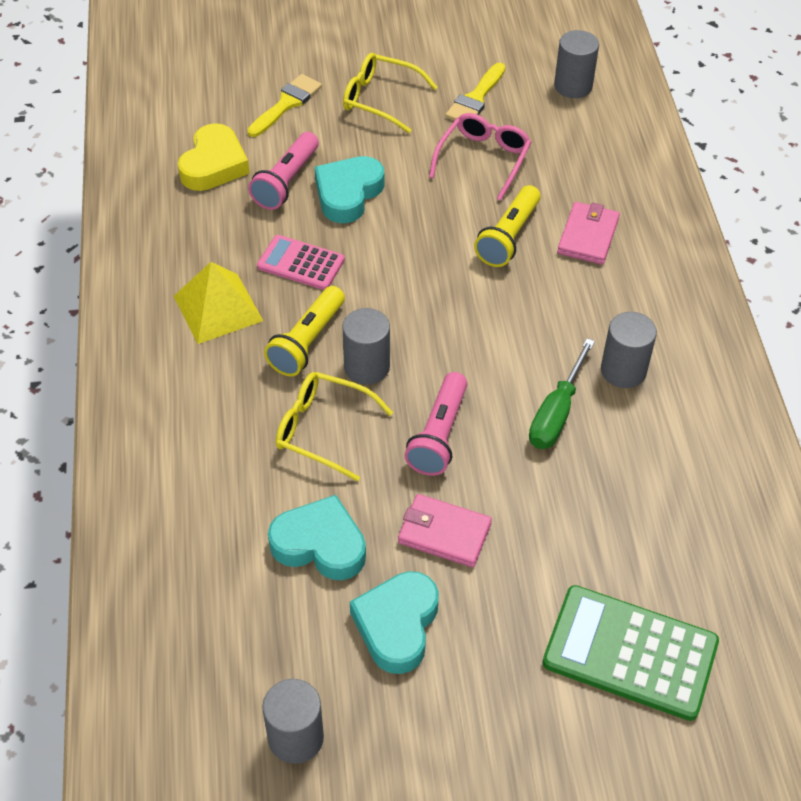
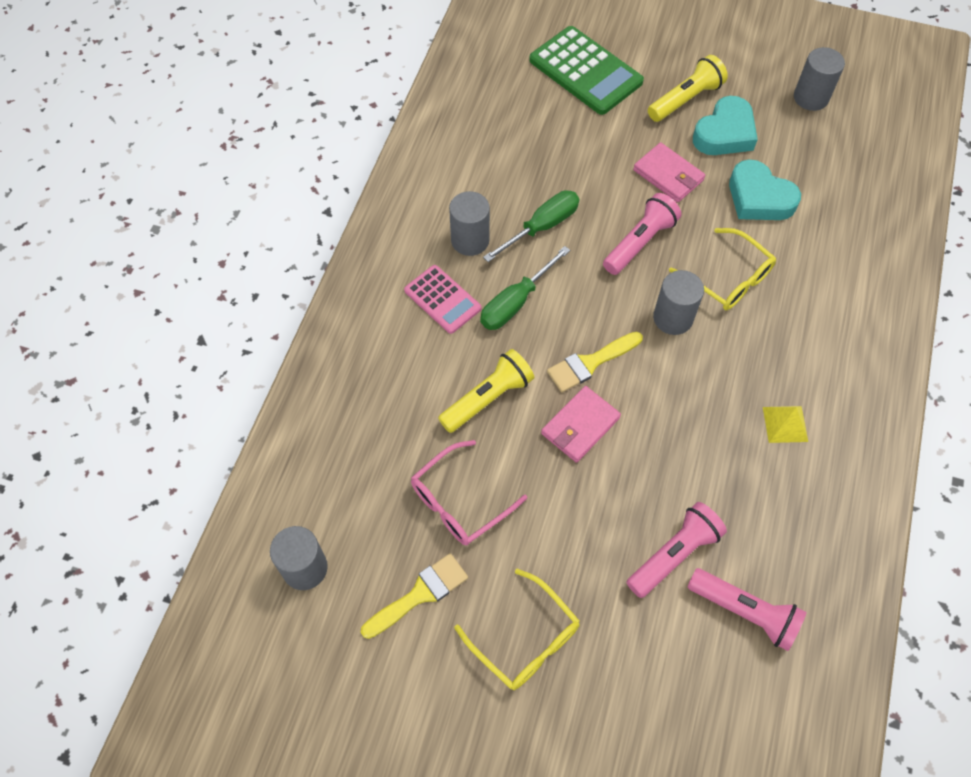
camera: 155 degrees left, 10 degrees up
(214, 164) = (745, 612): yellow heart -> pink flashlight
(218, 308) = (785, 424): yellow pyramid -> yellow pyramid, size x0.59
(286, 104) = (635, 678): yellow brush -> yellow brush (590, 363)
(301, 263) = (693, 444): pink calculator -> pink calculator (442, 299)
(307, 342) = (715, 360): yellow flashlight -> yellow flashlight (686, 99)
(348, 194) = (616, 512): turquoise heart -> none
(535, 326) = (515, 302): none -> green screwdriver
(588, 236) = (416, 371): pink wallet -> pink wallet (580, 426)

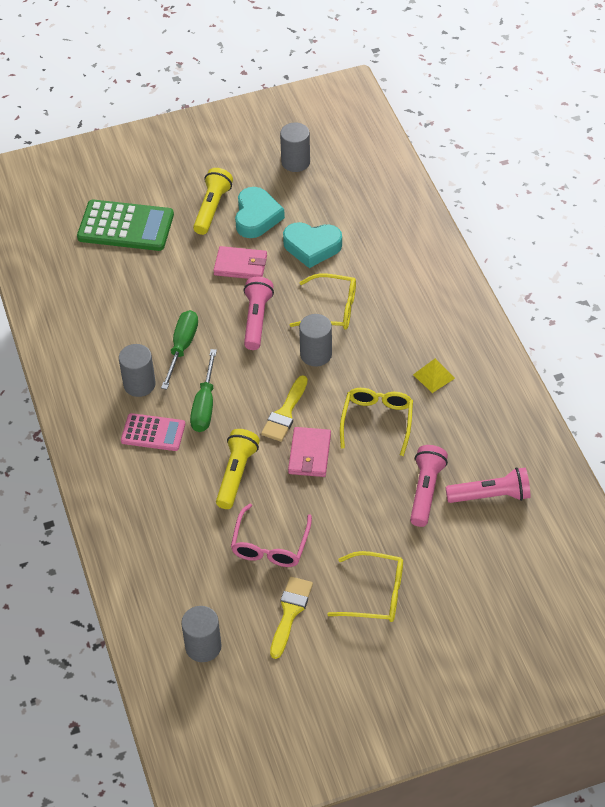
camera: 35 degrees left, 10 degrees down
(681, 436) = (377, 422): none -> yellow glasses

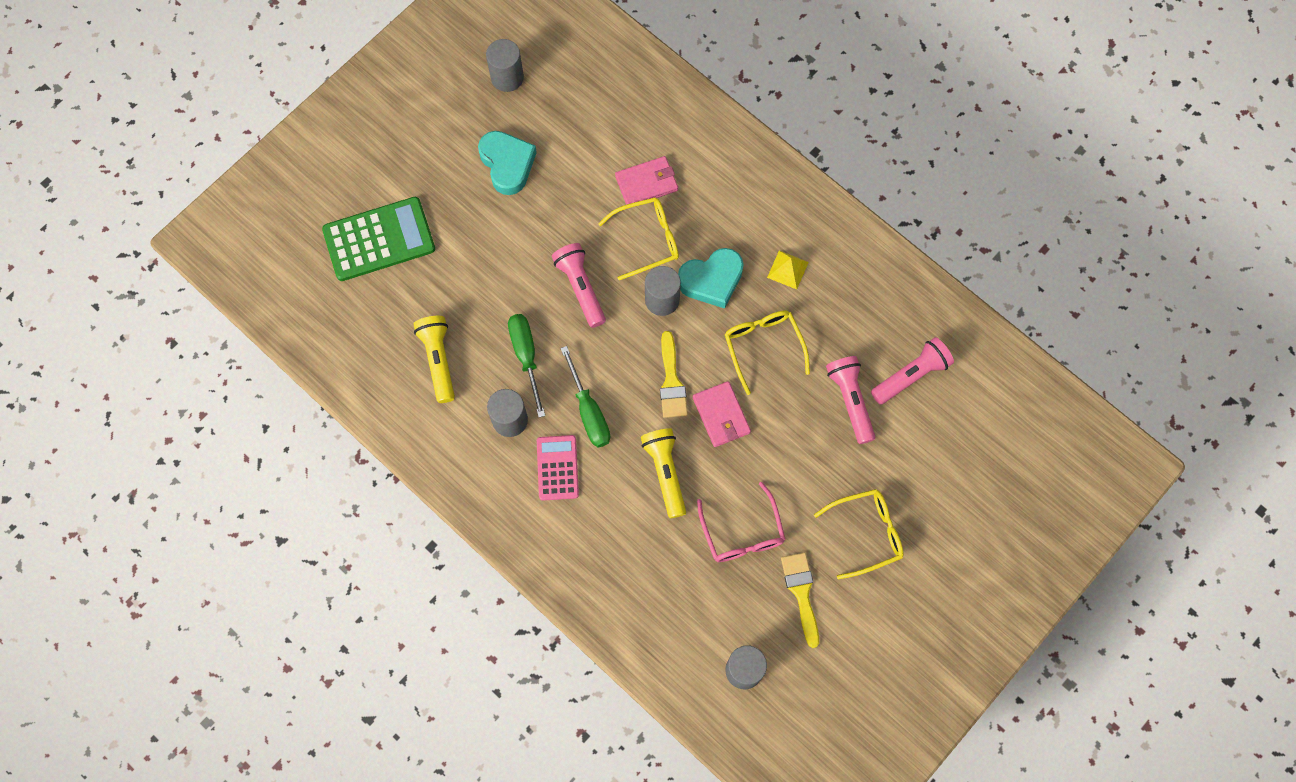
camera: 30 degrees left, 20 degrees up
(153, 433) = (557, 468): pink calculator -> pink calculator turned 75 degrees counterclockwise
(212, 208) = (455, 175): yellow flashlight -> yellow flashlight (438, 360)
(240, 265) = (526, 231): pink wallet -> pink wallet (646, 183)
(312, 247) = (585, 174): turquoise heart -> turquoise heart (711, 280)

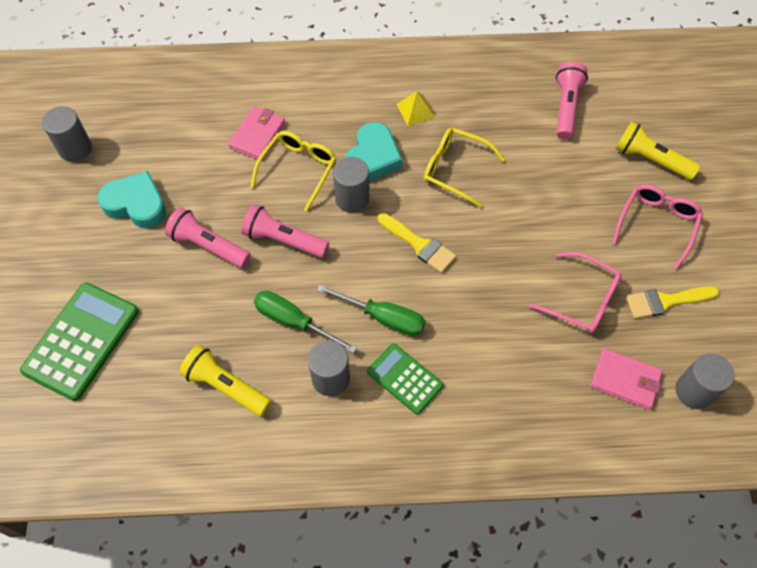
camera: 45 degrees left, 10 degrees down
(557, 468) = (405, 379): pink calculator -> green calculator
(665, 473) = (485, 309): yellow flashlight -> yellow flashlight (650, 159)
(721, 415) = (478, 236): pink wallet -> pink wallet (625, 380)
(801, 593) = (666, 301): yellow brush -> yellow brush turned 45 degrees counterclockwise
(850, 400) = (548, 153): pink flashlight -> pink flashlight (208, 246)
(866, 533) = (656, 225): yellow glasses -> pink glasses

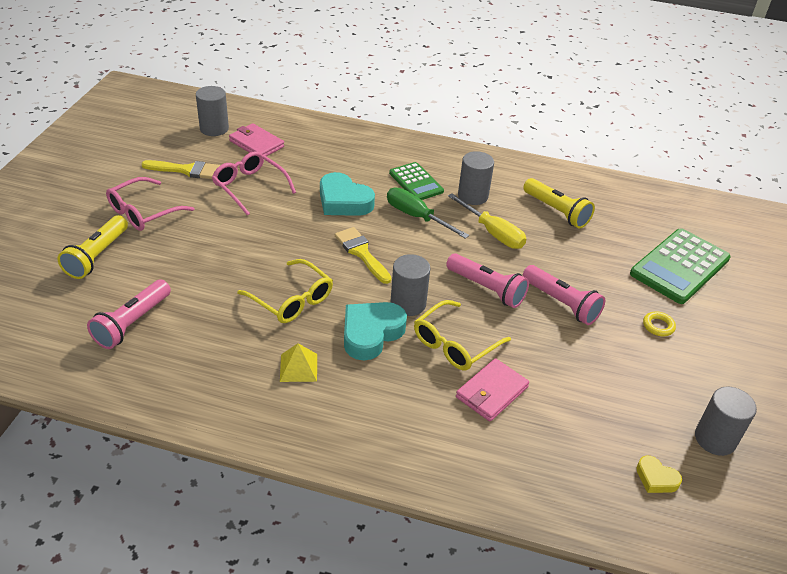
camera: 165 degrees left, 20 degrees down
(112, 248) = (658, 326): none -> yellow ring
(125, 105) = (656, 478): none -> yellow heart
(136, 204) = (636, 359): turquoise heart -> turquoise heart (343, 201)
(293, 322) = (493, 233): green screwdriver -> yellow screwdriver
(650, 159) = (97, 256): yellow flashlight -> yellow flashlight turned 60 degrees clockwise

